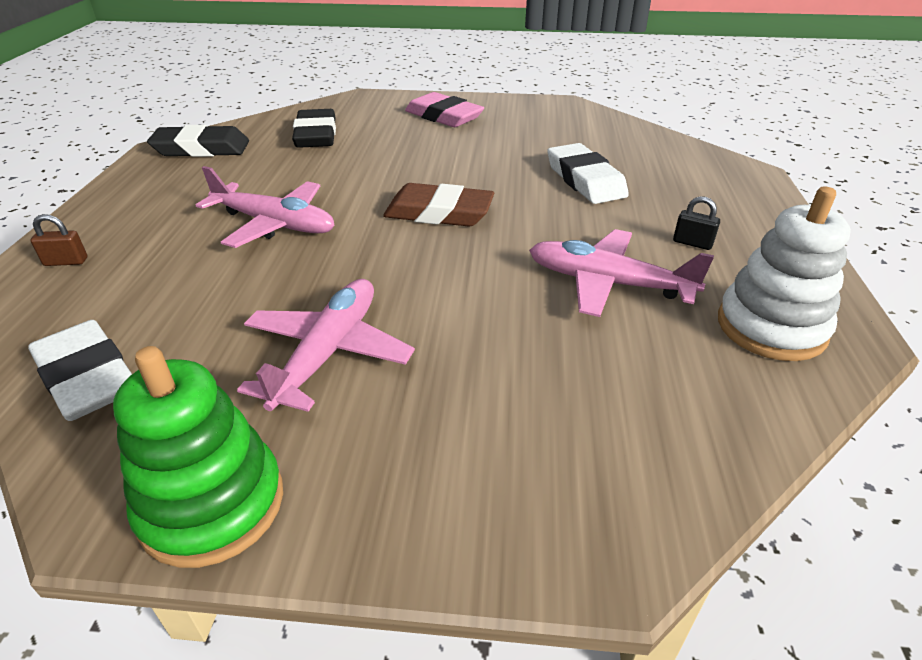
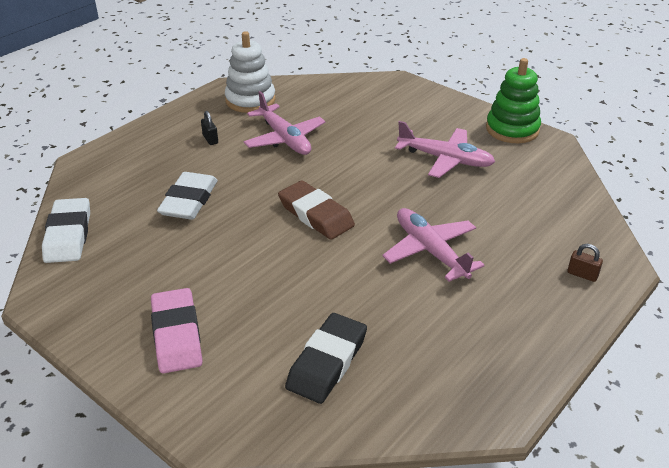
camera: 145 degrees left, 0 degrees up
(87, 377) = (560, 190): white eraser -> white eraser (68, 235)
(201, 149) = (454, 392): black eraser -> none
(327, 353) = (445, 159): pink plane -> pink plane turned 120 degrees counterclockwise

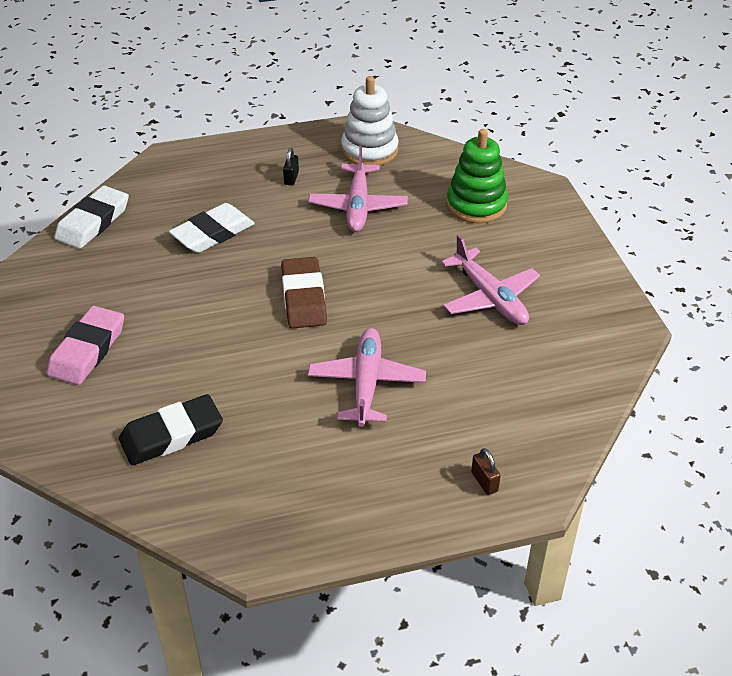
camera: 35 degrees right, 5 degrees up
(512, 129) = (603, 296): green stacking toy -> green stacking toy (476, 205)

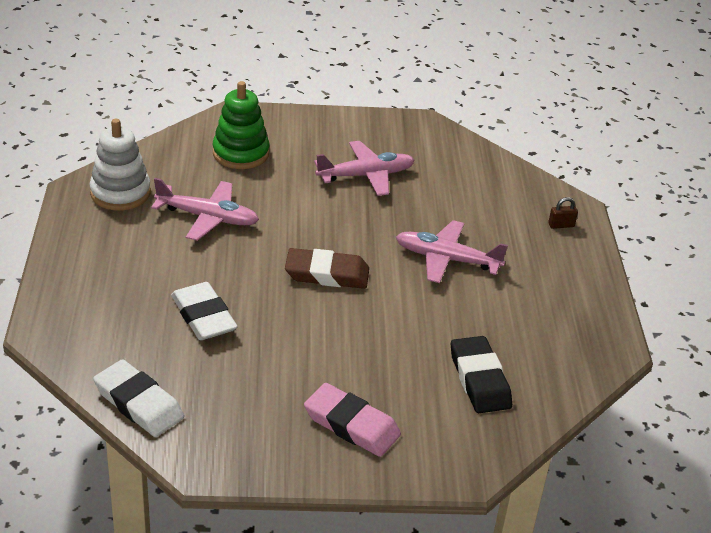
camera: 80 degrees left, 5 degrees down
(291, 178) = (138, 250): black padlock -> none

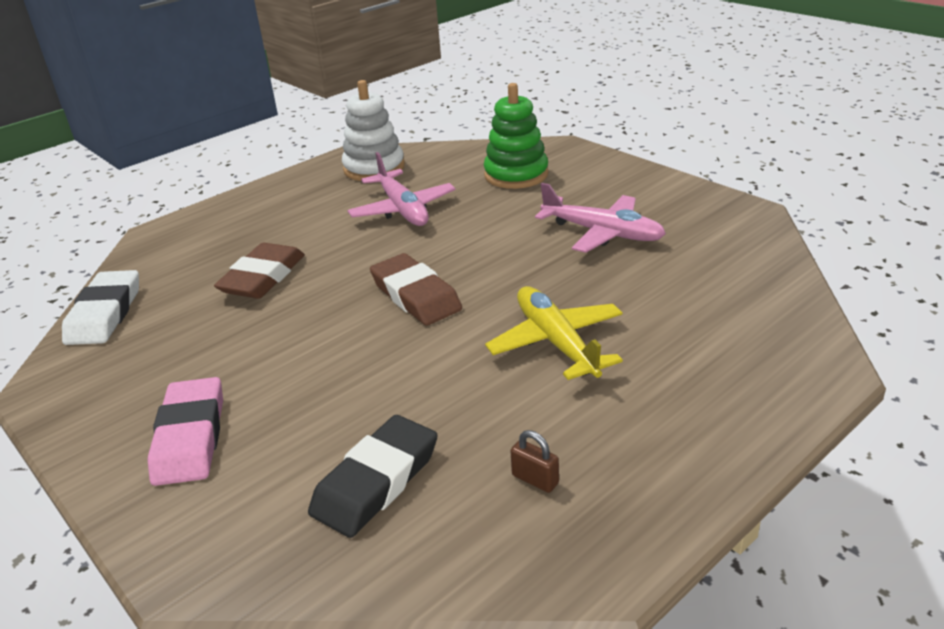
camera: 55 degrees right, 5 degrees down
(203, 316) = (263, 277): white eraser -> brown eraser
(447, 259) = (556, 343): pink plane -> yellow plane
(561, 225) = (767, 378): brown padlock -> brown padlock (535, 479)

